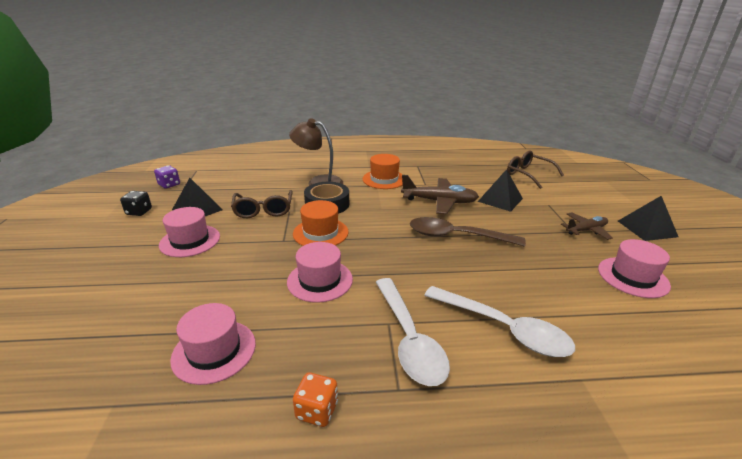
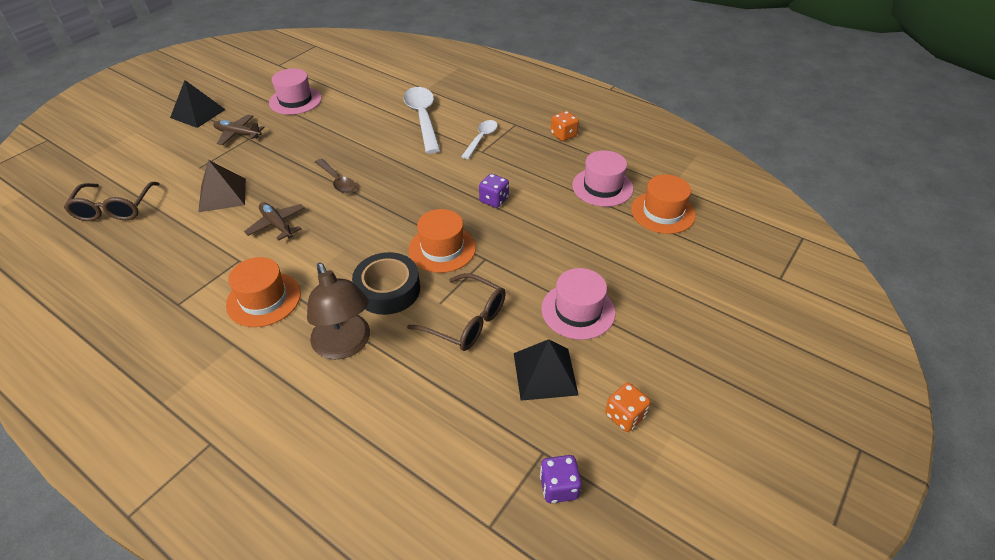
camera: 140 degrees left, 15 degrees up
(123, 355) = (663, 212): none -> orange hat
(139, 212) = (625, 416): black dice -> orange dice
(263, 210) = (466, 321): brown glasses -> brown glasses turned 90 degrees clockwise
(320, 280) = (494, 200): pink hat -> purple dice
(409, 338) = (481, 139): white spoon -> white spoon, size x0.58
(439, 202) = (277, 225): brown plane -> brown plane, size x0.62
(457, 236) = (337, 181): brown spoon -> brown spoon, size x0.58
(500, 200) = (222, 195): black pyramid -> brown pyramid

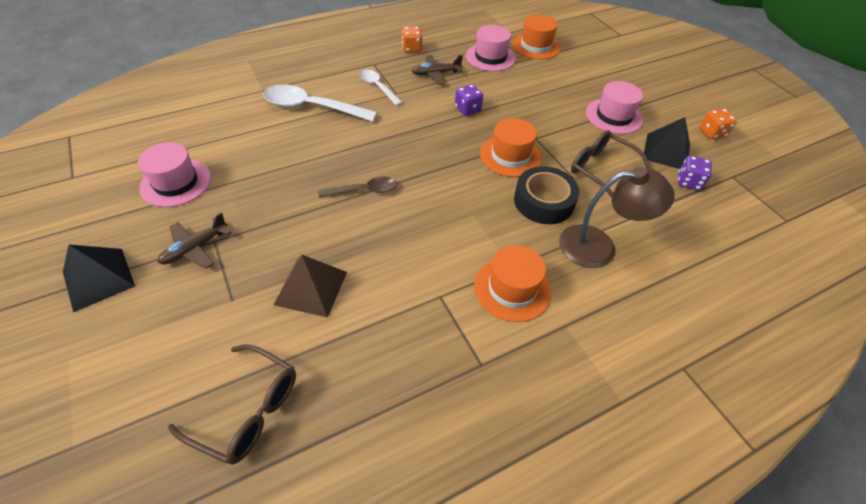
camera: 65 degrees left, 5 degrees up
(277, 225) = (402, 252): brown plane -> brown plane (435, 74)
(466, 321) = (601, 170): brown glasses -> brown glasses turned 105 degrees counterclockwise
(559, 487) = (761, 180): purple dice -> purple dice (688, 182)

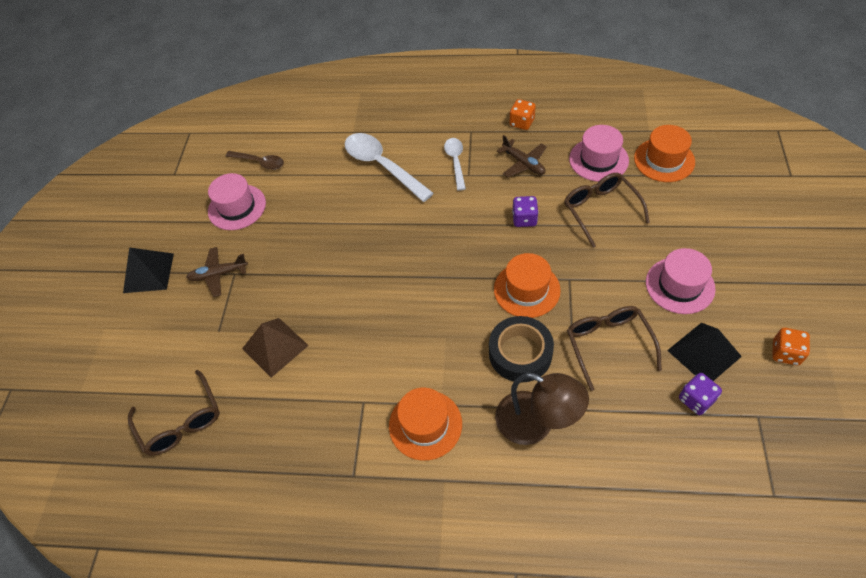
camera: 40 degrees right, 5 degrees up
(363, 190) = (369, 273): brown spoon -> brown spoon (259, 162)
(435, 74) = (523, 163): brown plane -> brown plane turned 150 degrees counterclockwise
(519, 87) = (600, 210): none -> brown glasses

